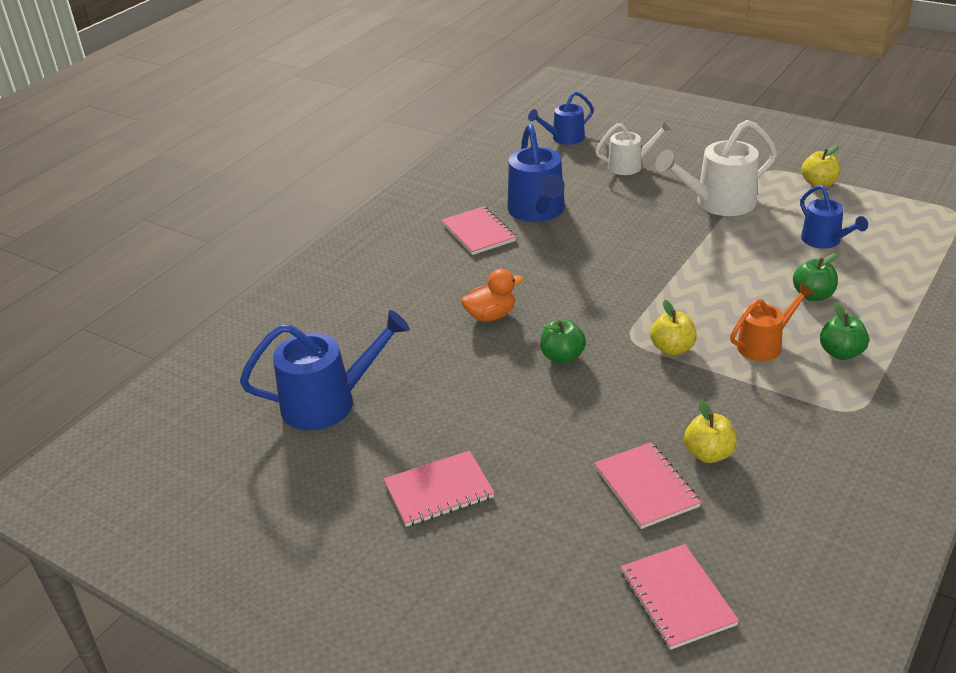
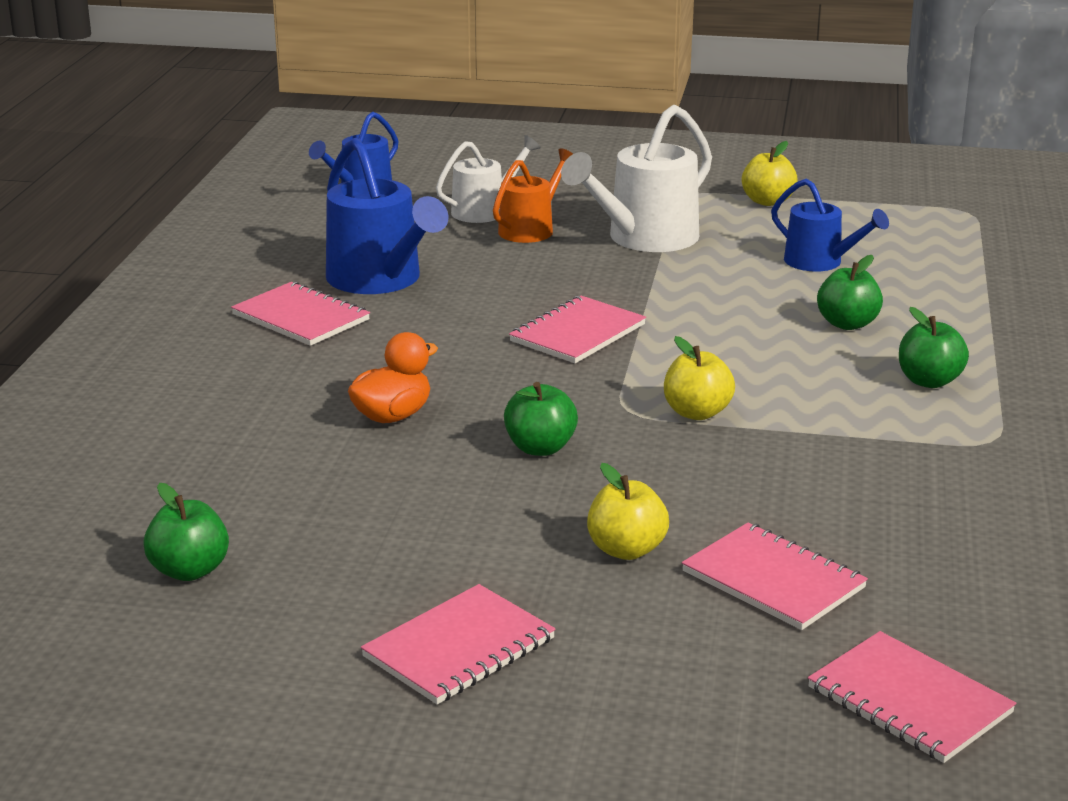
camera: 25 degrees left, 10 degrees down
(328, 402) = (189, 570): blue watering can -> green apple
(633, 272) = (578, 333): none -> pink notebook
(708, 454) = (834, 525): yellow apple -> yellow apple (626, 550)
(764, 344) = (821, 388): orange watering can -> orange watering can (530, 229)

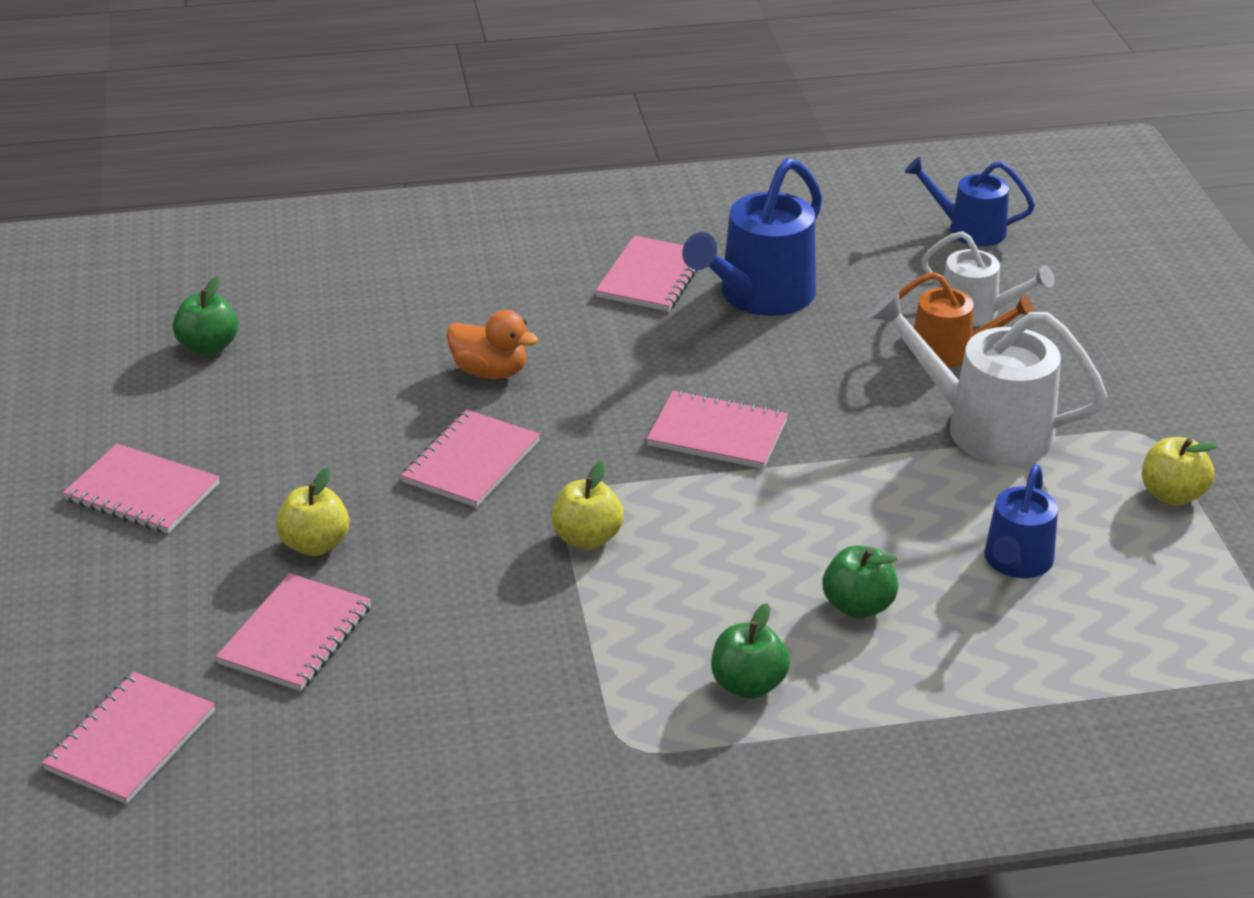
camera: 70 degrees right, 10 degrees up
(540, 448) = (471, 462): green apple -> pink notebook

